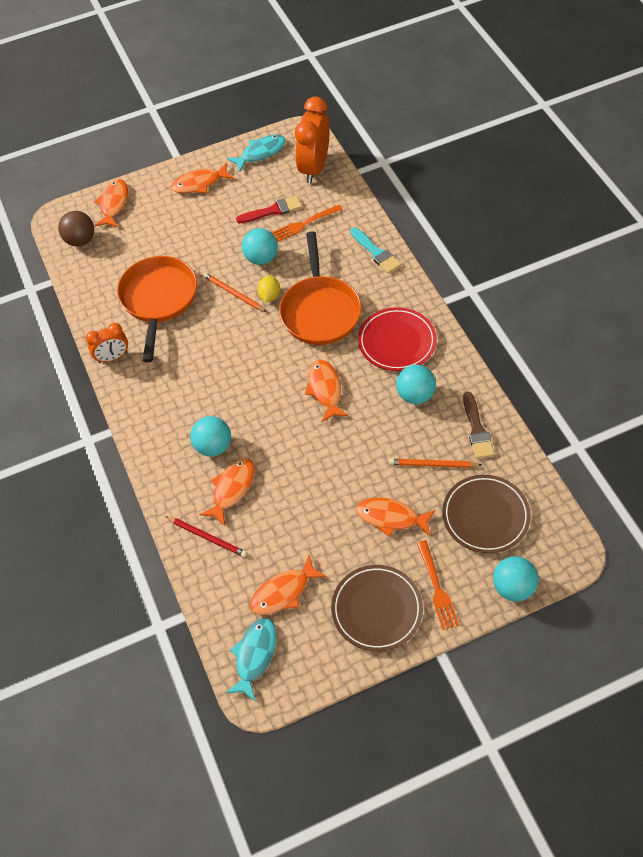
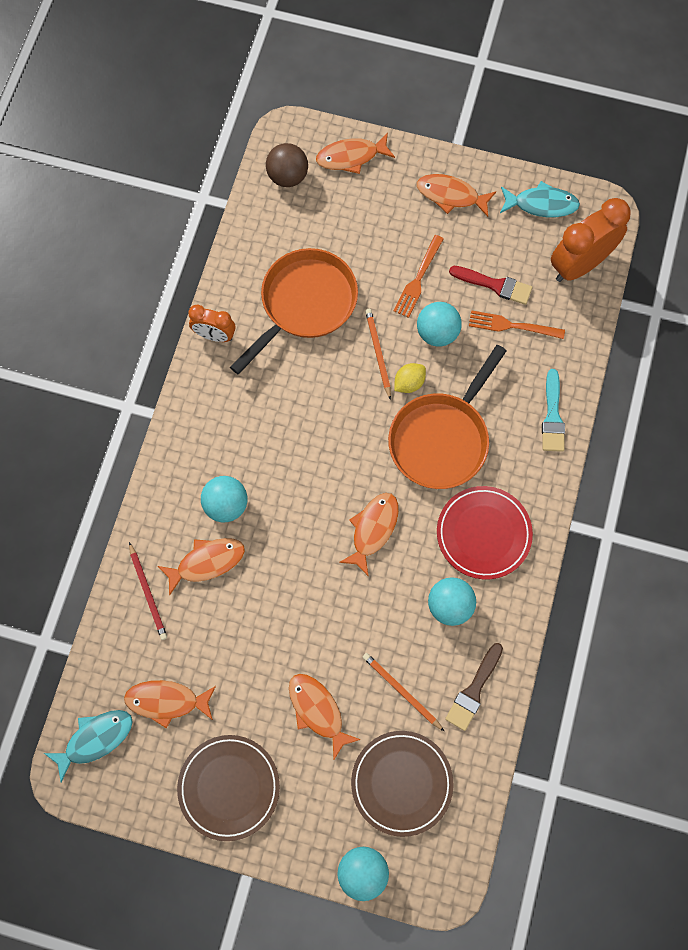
camera: 35 degrees right, 15 degrees up
(114, 204) = (351, 157): orange fish -> orange fish turned 150 degrees counterclockwise
(437, 587) = (297, 813): orange fork -> orange fork (418, 279)

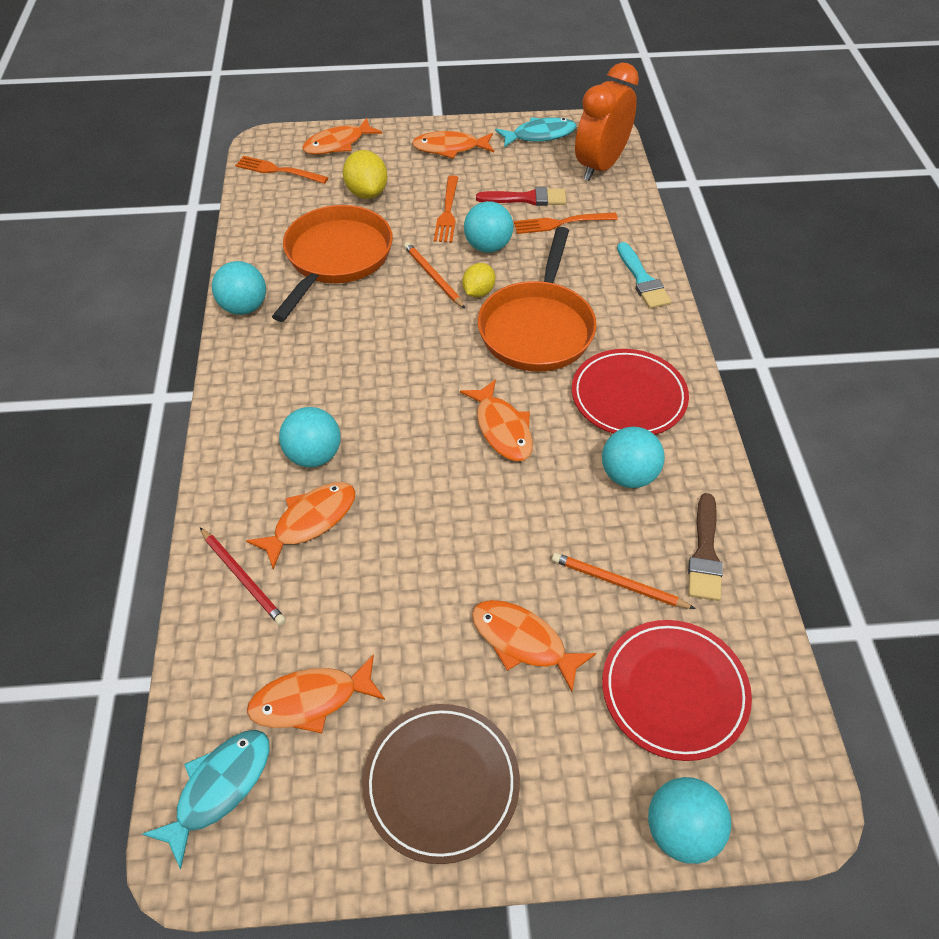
camera: 20 degrees left, 20 degrees down
(215, 335) = (244, 307): orange clock -> turquoise ball
(287, 176) = (278, 170): brown ball -> orange fork
(356, 231) = (367, 193): none -> yellow lemon
(373, 529) = (502, 429): orange fish -> orange fish turned 150 degrees clockwise
(401, 783) = (674, 691): brown plate -> red plate

